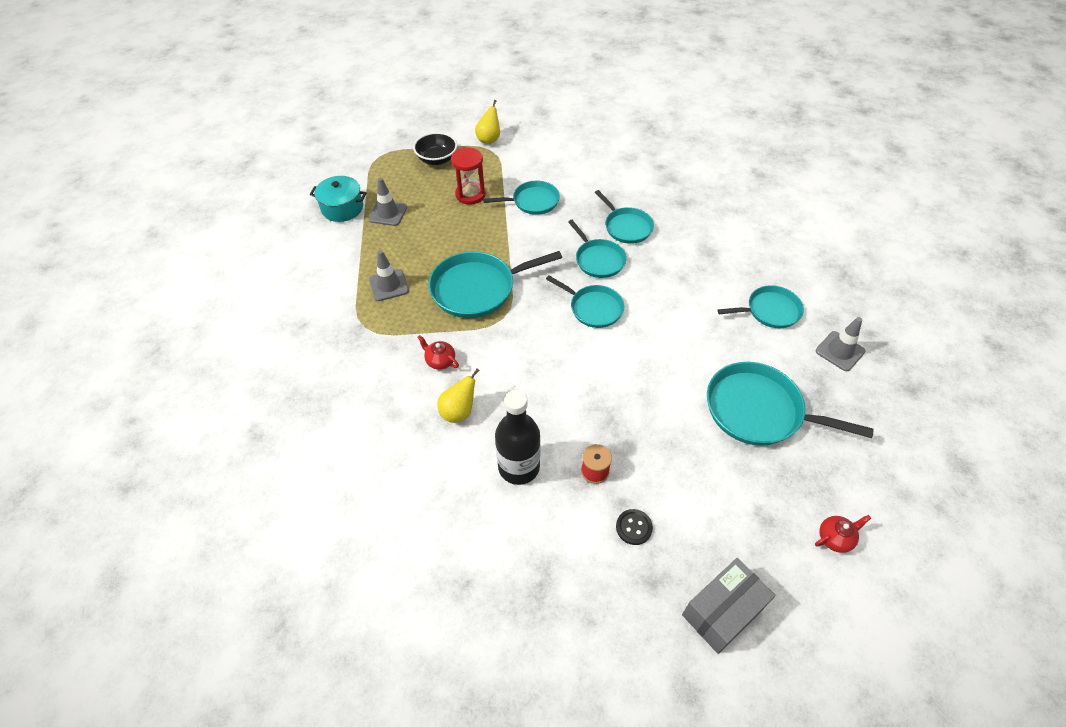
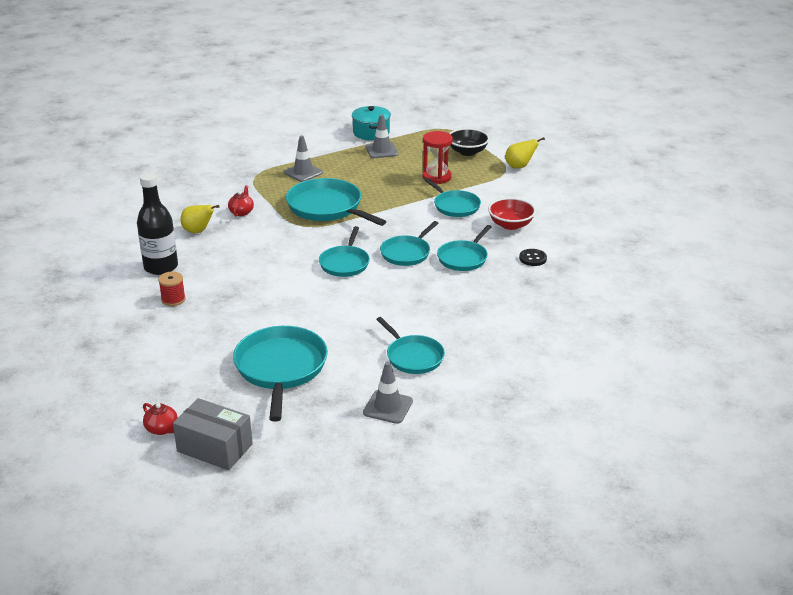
camera: 65 degrees right, 20 degrees down
(587, 180) = (510, 225): none -> red bowl
(634, 527) = (130, 327): black button -> black button (532, 258)
(722, 611) = (72, 380): grey box -> grey box (215, 448)

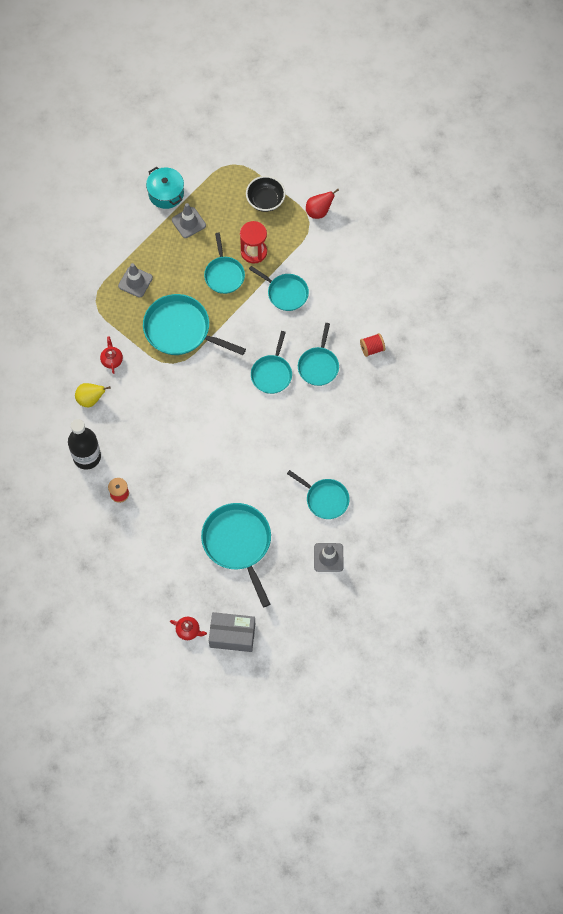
camera: 20 degrees left, 35 degrees up
(345, 263) = (229, 403): turquoise pan -> turquoise pan (224, 275)
(510, 225) = (340, 306): red bowl -> none
(519, 166) = (319, 211): yellow pear -> red pear
(532, 258) = (372, 348): black button -> red spool

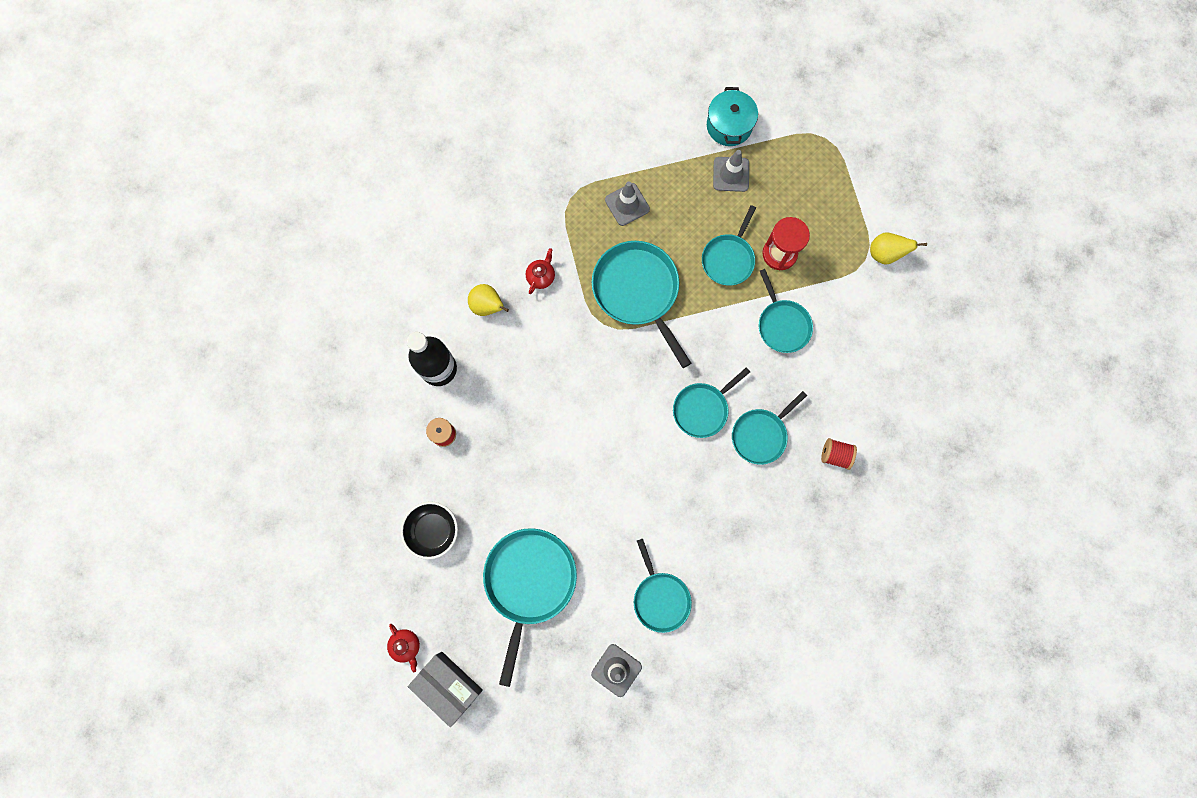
camera: 35 degrees right, 10 degrees up
(265, 200) = (833, 203): black bowl -> black bowl (433, 531)
(319, 211) = (885, 254): red pear -> yellow pear

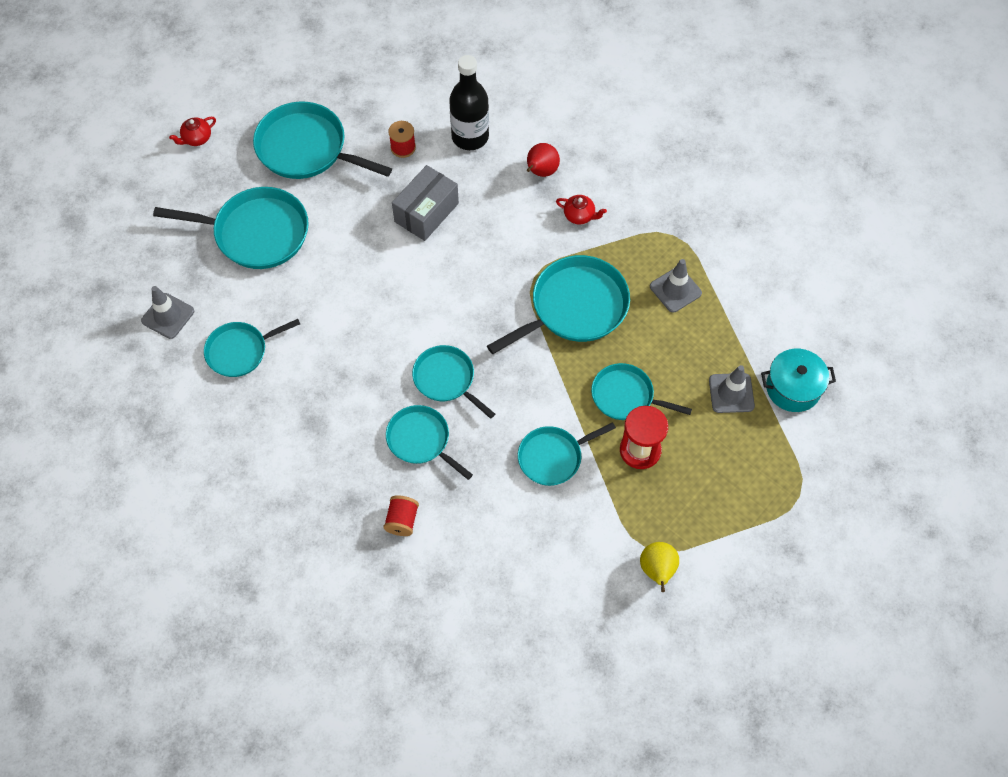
camera: 85 degrees right, 15 degrees down
(433, 531) = (306, 148): black bowl -> turquoise pan
(449, 685) = (158, 176): grey box -> grey box (426, 212)
(488, 306) = (541, 172): yellow pear -> red pear

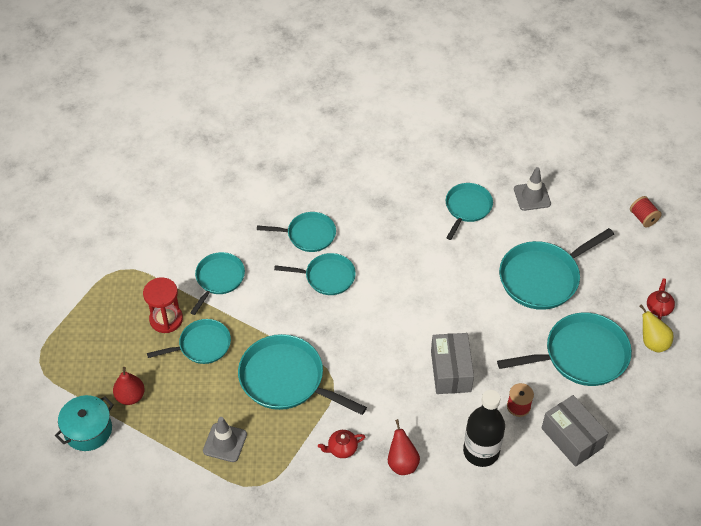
camera: 140 degrees right, 10 degrees down
(389, 98) = (571, 438): none -> grey box
(402, 521) = (278, 190): red spool -> red spool (643, 218)
(575, 307) = (286, 379): turquoise pan -> turquoise pan turned 105 degrees clockwise
(657, 570) = (104, 262): yellow pear -> yellow pear (652, 342)
(731, 393) = (130, 396): grey traffic cone -> red pear

